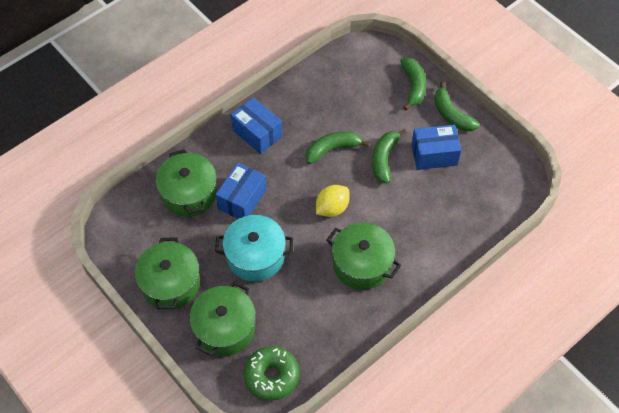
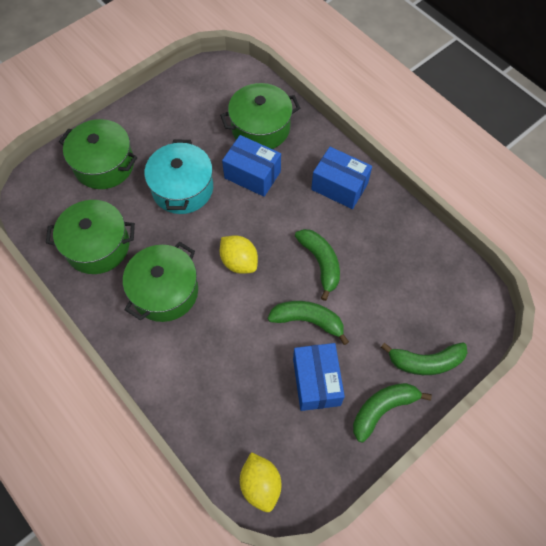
camera: 90 degrees right, 5 degrees up
(170, 283) = (157, 119): green pot -> green pot (97, 246)
(257, 133) = (339, 186): blue box -> blue box turned 75 degrees clockwise
(271, 376) = (47, 205): green donut -> none
(514, 191) = (260, 484): none -> yellow lemon

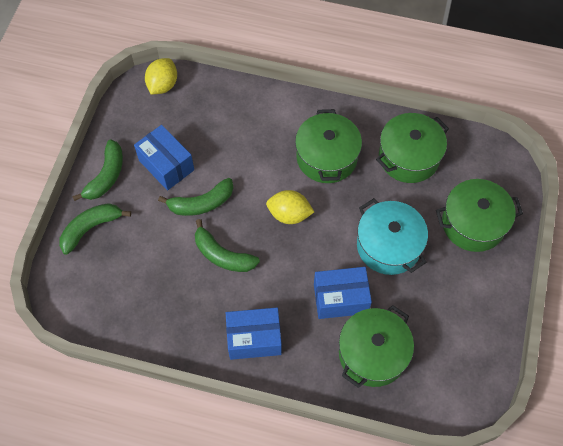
camera: 145 degrees right, 0 degrees up
(260, 484) = (163, 85): yellow lemon -> yellow lemon turned 75 degrees clockwise

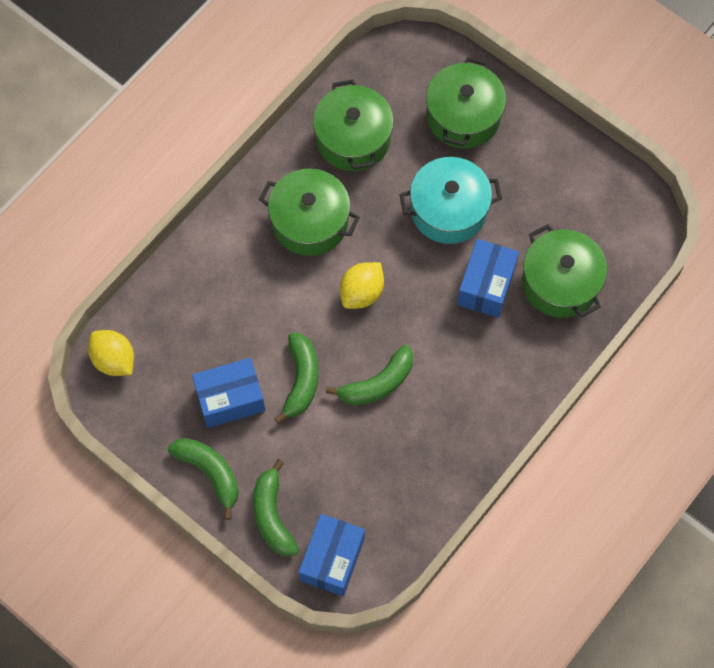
camera: 65 degrees left, 5 degrees up
(254, 339) = (491, 391): blue box -> blue box (332, 559)

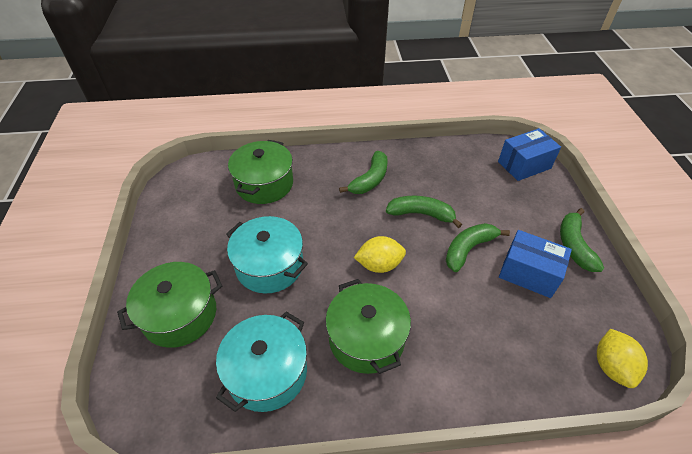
camera: 135 degrees left, 20 degrees down
(272, 515) = (545, 201): green banana -> green banana (370, 180)
(353, 139) = (267, 372): green pot -> turquoise pot
(486, 285) = (303, 212): blue box -> none

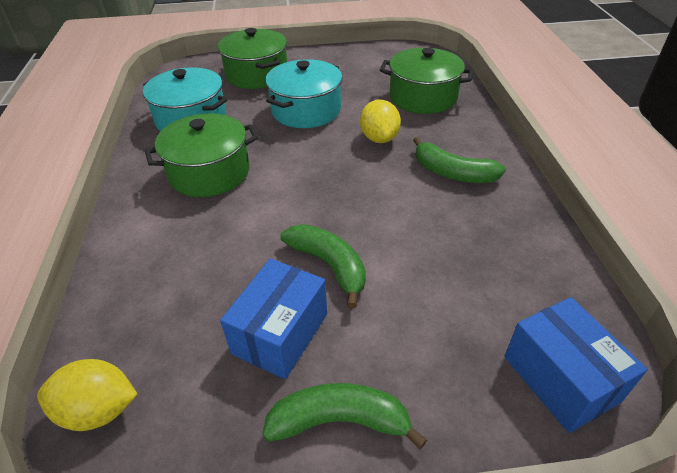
camera: 90 degrees right, 5 degrees down
(379, 265) = (304, 181): yellow lemon -> yellow lemon (379, 138)
(421, 214) = (393, 220): green banana -> none

